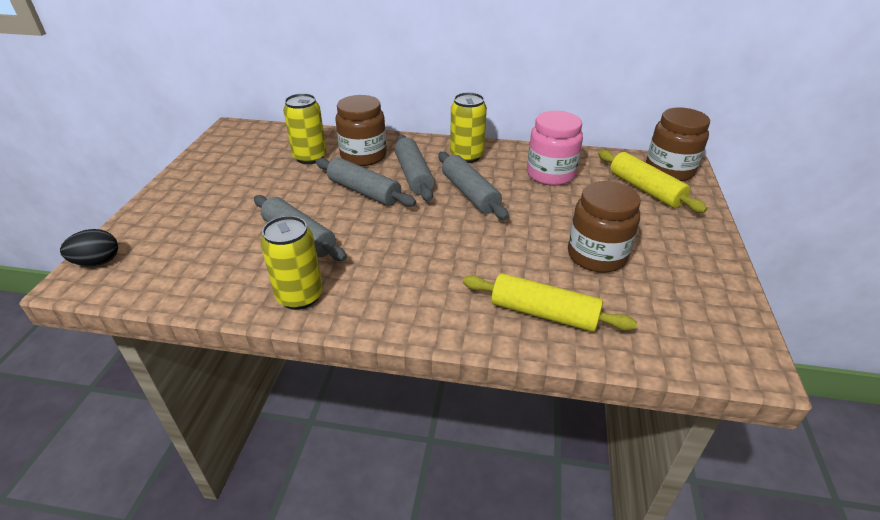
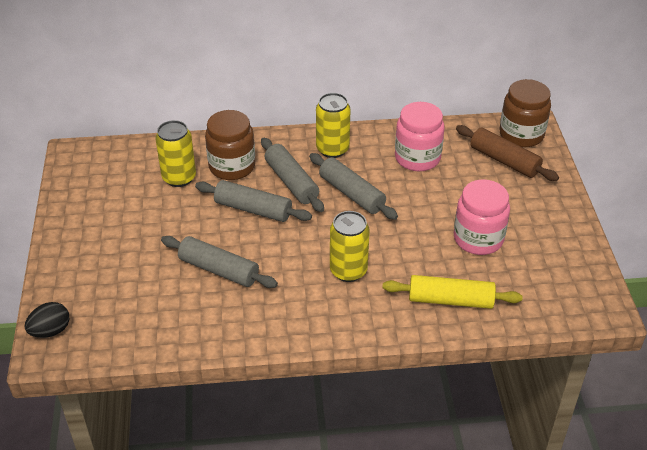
camera: 15 degrees left, 5 degrees up
(300, 296) = (251, 326): yellow can -> yellow can (348, 271)
(596, 255) = (478, 239): brown jar -> pink jar
(645, 189) = (504, 161): yellow rolling pin -> brown rolling pin

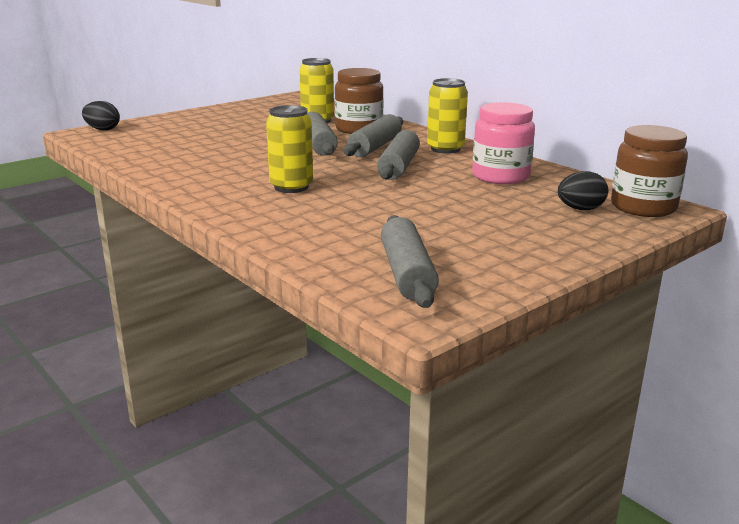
camera: 55 degrees right, 20 degrees down
(218, 270) = (228, 151): grey rolling pin -> grey rolling pin (407, 274)
(450, 300) = (311, 233): yellow rolling pin -> none
(478, 239) = (429, 224): pink jar -> none
(504, 161) = (580, 209): brown rolling pin -> black egg

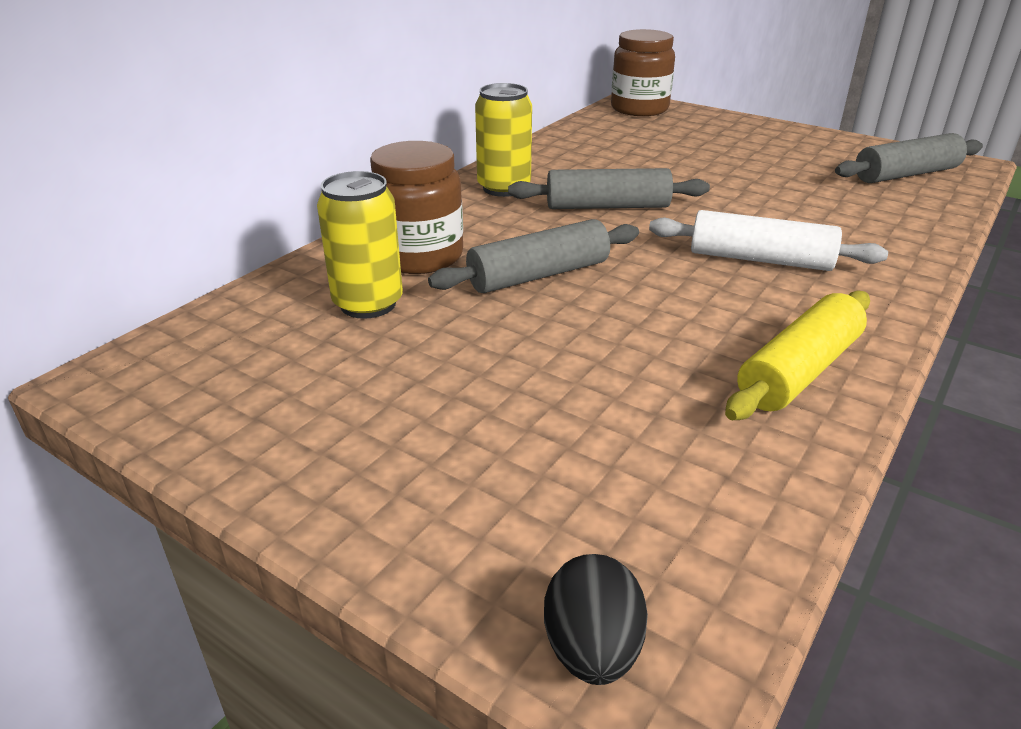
camera: 105 degrees left, 10 degrees up
(178, 172) = (799, 371): none -> yellow rolling pin
(291, 187) = (760, 259): yellow can -> white rolling pin
(375, 147) = (523, 231): grey rolling pin -> none
(500, 176) = (598, 156): pink jar -> none
(580, 209) = (669, 126): black egg -> none

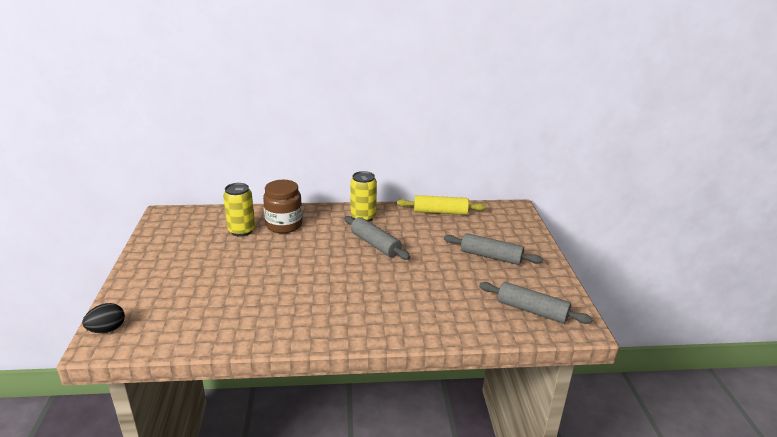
camera: 50 degrees right, 5 degrees down
(538, 275) = (296, 252): grey rolling pin -> grey rolling pin (491, 256)
(639, 109) = (507, 213): brown jar -> none
(760, 259) = (367, 294): white rolling pin -> none
(799, 371) = (279, 327): yellow rolling pin -> yellow rolling pin (440, 212)

